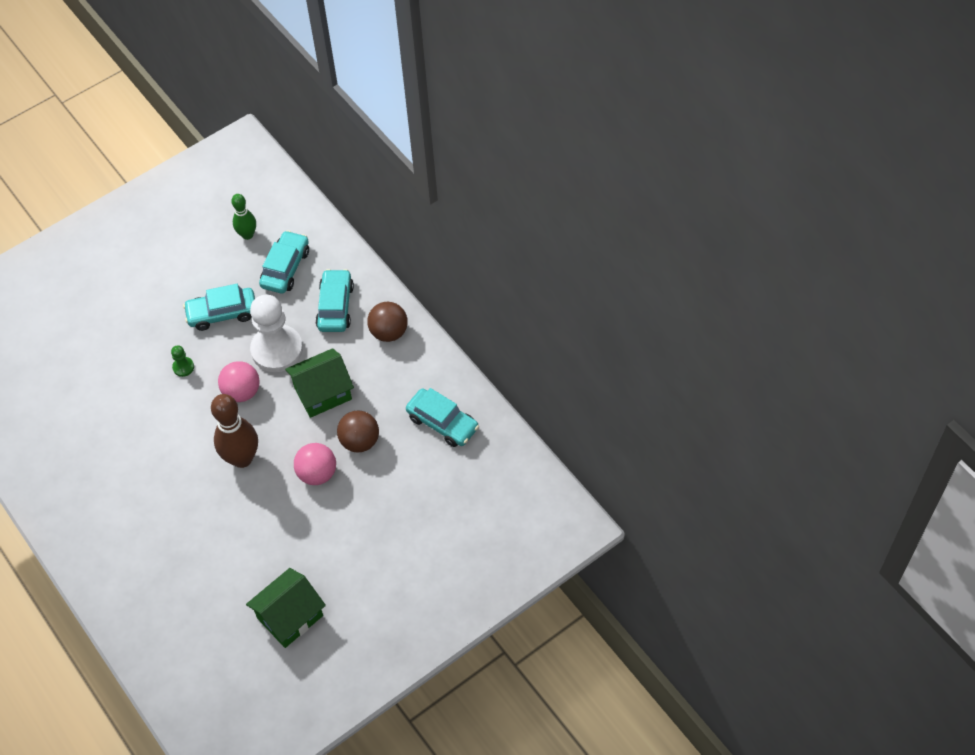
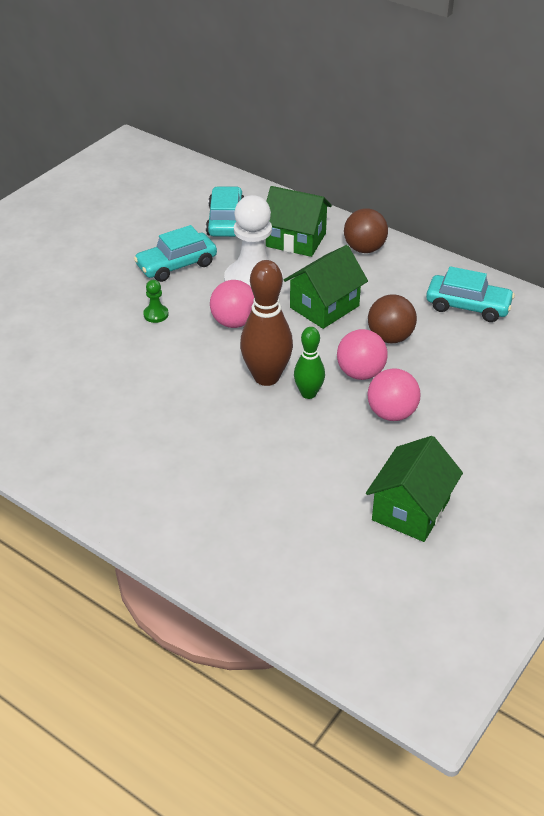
camera: 20 degrees left, 15 degrees down
(247, 235) = (171, 204): green bowling pin -> green bowling pin (308, 393)
(321, 521) = (391, 413): none -> pink ball
(335, 307) = (296, 240): turquoise car -> green house

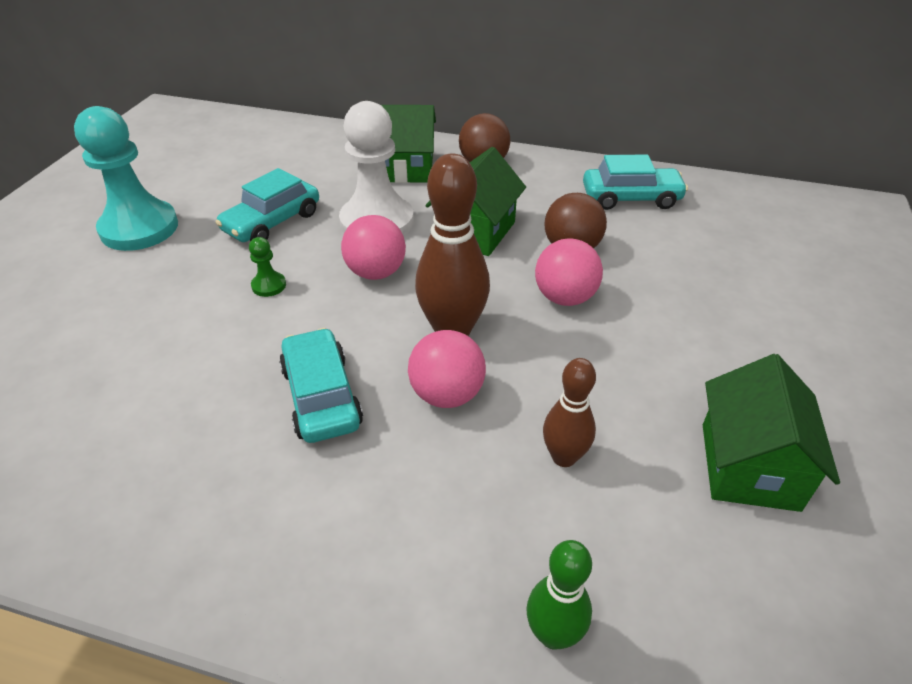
camera: 20 degrees left, 0 degrees up
(82, 249) = (139, 228): none -> turquoise pawn
(225, 221) = (311, 165): turquoise car -> turquoise car (321, 396)
(294, 472) = (564, 457): none -> brown bowling pin
(308, 393) = (517, 339): green bowling pin -> green bowling pin (553, 634)
(391, 413) = (634, 338): pink ball -> pink ball (447, 394)

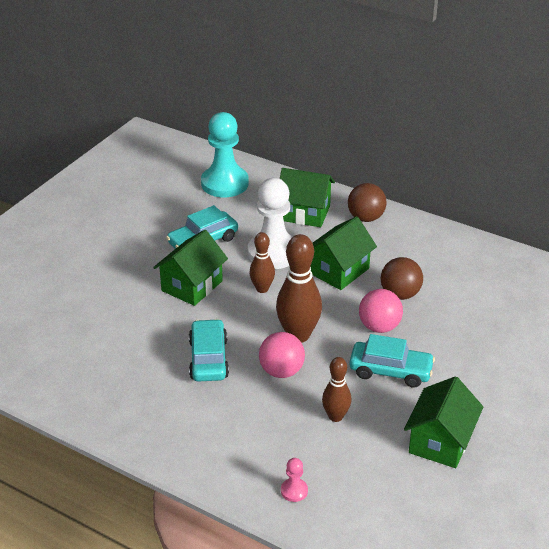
camera: 15 degrees right, 5 degrees down
(139, 228) = (116, 231): turquoise pawn -> turquoise pawn (224, 183)
(269, 285) = (192, 286): green pawn -> green house
(376, 272) = (262, 289): pink ball -> brown bowling pin
(553, 634) = (294, 491): green bowling pin -> pink pawn
(631, 198) = (463, 263): turquoise car -> turquoise car (390, 371)

